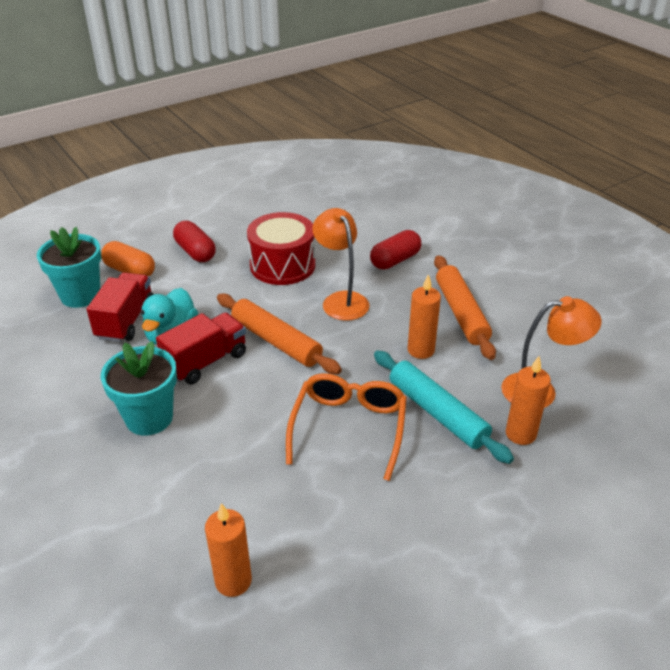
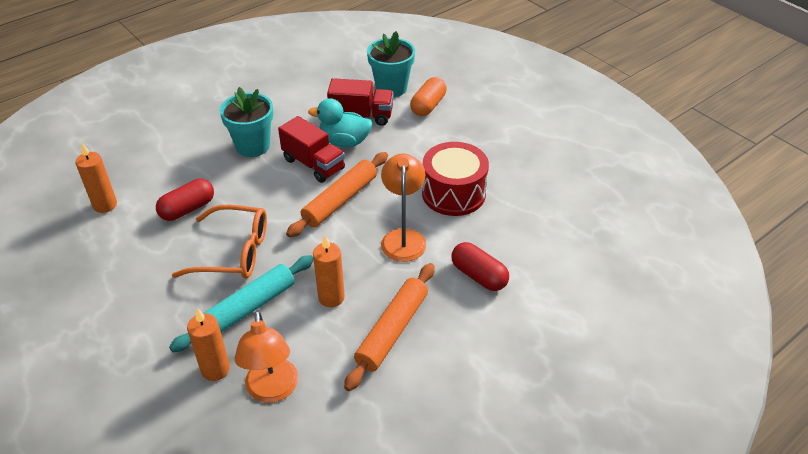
camera: 85 degrees right, 5 degrees up
(195, 252) = (464, 137): red capsule -> red capsule (188, 209)
(341, 300) = (403, 237): orange lamp -> orange lamp turned 60 degrees counterclockwise
(461, 313) = (392, 330): orange rolling pin -> orange rolling pin turned 45 degrees counterclockwise

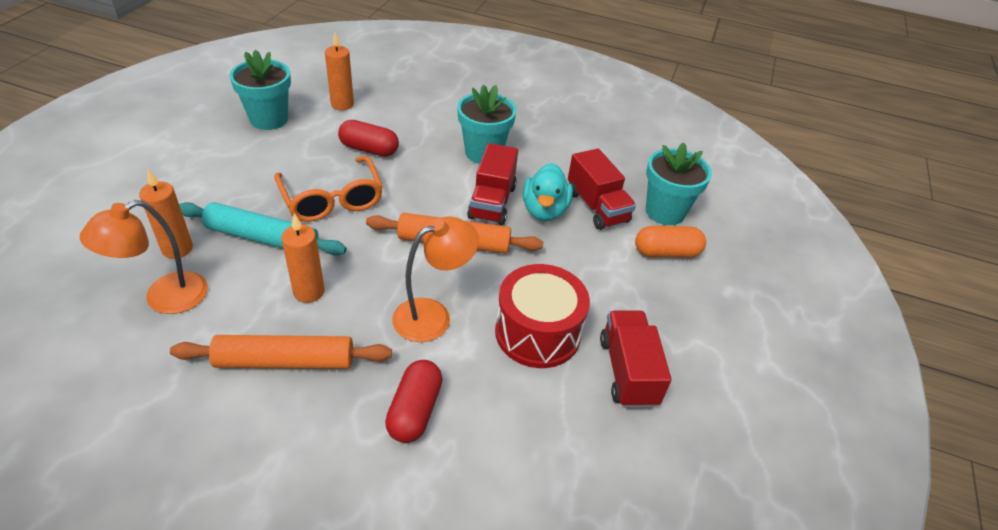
camera: 55 degrees right, 0 degrees up
(79, 261) = (269, 119): none -> turquoise flower pot
(344, 142) = (544, 210): turquoise duck -> turquoise duck turned 150 degrees counterclockwise
(509, 168) = (628, 371): none -> red truck

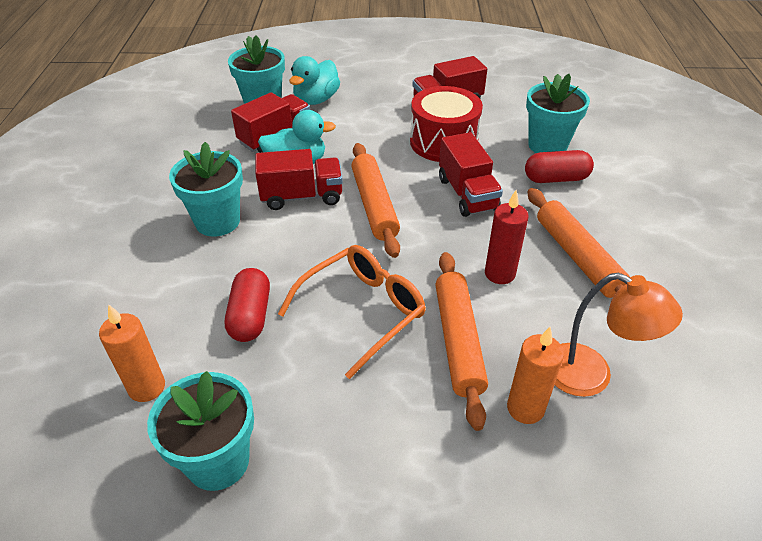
camera: 105 degrees left, 0 degrees up
(262, 238) = (458, 341): turquoise rolling pin -> orange rolling pin
(309, 292) = (499, 274): orange candle -> red candle
(433, 315) = (467, 194): orange lamp -> red truck
(486, 439) = (547, 145): none -> turquoise flower pot
(666, 253) = (316, 100): orange capsule -> turquoise duck

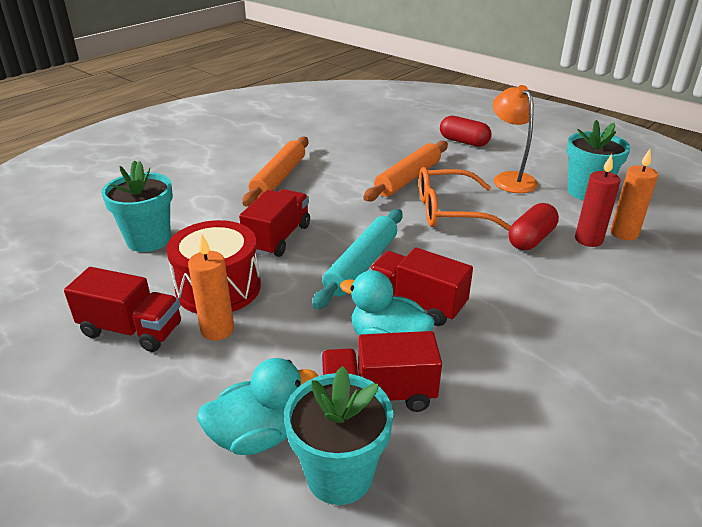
camera: 140 degrees left, 10 degrees down
(217, 221) = (519, 319): turquoise flower pot -> none
(374, 205) = (361, 265): orange rolling pin -> turquoise rolling pin
(499, 274) = (338, 191): red candle -> red candle (588, 240)
(525, 408) = (408, 151): orange candle -> orange candle (217, 330)
(556, 178) = (198, 217): red capsule -> red capsule (463, 142)
(591, 376) = (361, 146): orange lamp -> orange lamp (510, 178)

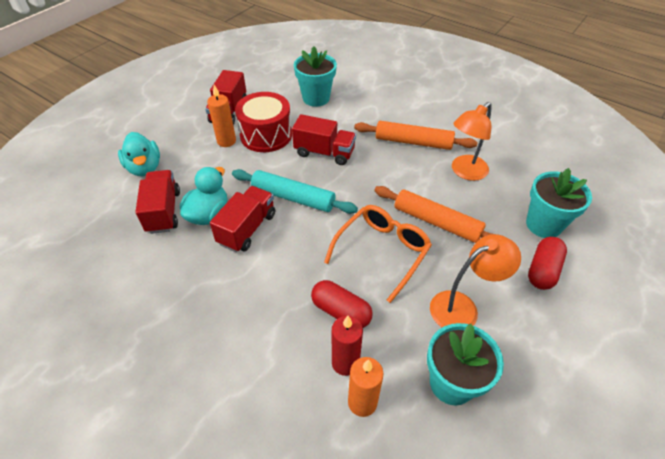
camera: 85 degrees right, 15 degrees up
(337, 157) = (465, 172): none -> orange lamp
(339, 475) = (112, 199): turquoise flower pot -> turquoise flower pot (543, 225)
(449, 211) = (382, 251): orange glasses -> orange glasses turned 45 degrees clockwise

